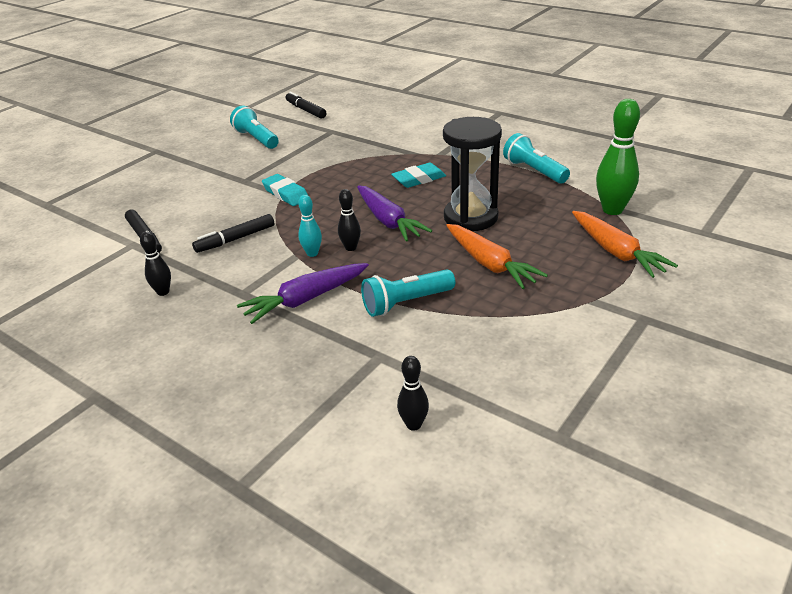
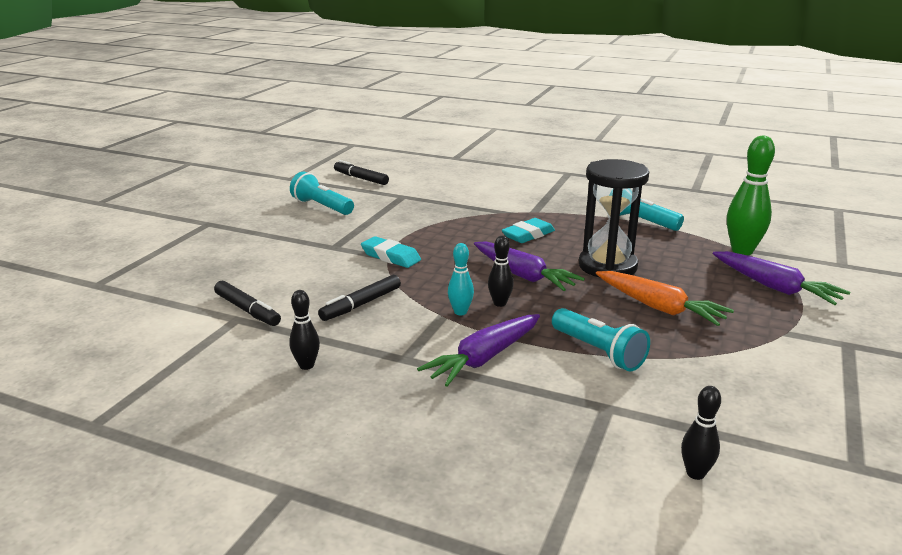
camera: 15 degrees left, 10 degrees down
(406, 303) = (598, 352): turquoise flashlight -> turquoise flashlight turned 90 degrees counterclockwise
(616, 252) = (775, 287): orange carrot -> purple carrot

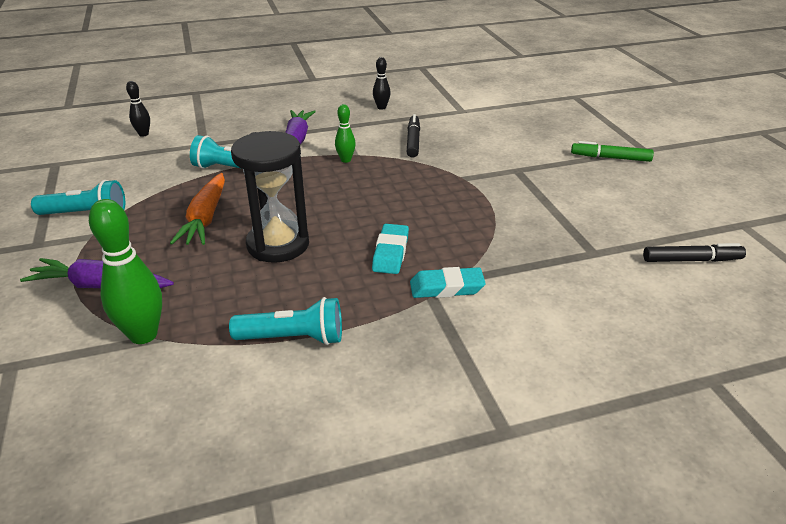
camera: 140 degrees right, 10 degrees up
(247, 228) = (610, 158): none -> green marker
(247, 310) = (466, 115): black marker -> none
(322, 207) = (620, 202): turquoise flashlight -> turquoise flashlight (86, 214)
(390, 257) = (461, 179): turquoise eraser -> turquoise eraser (446, 287)
(460, 312) = (346, 160): turquoise bowling pin -> green bowling pin
(500, 303) = (328, 175): black bowling pin -> none
(523, 275) = (339, 204): purple carrot -> none
(659, 307) = (205, 218): orange carrot -> orange carrot turned 90 degrees counterclockwise

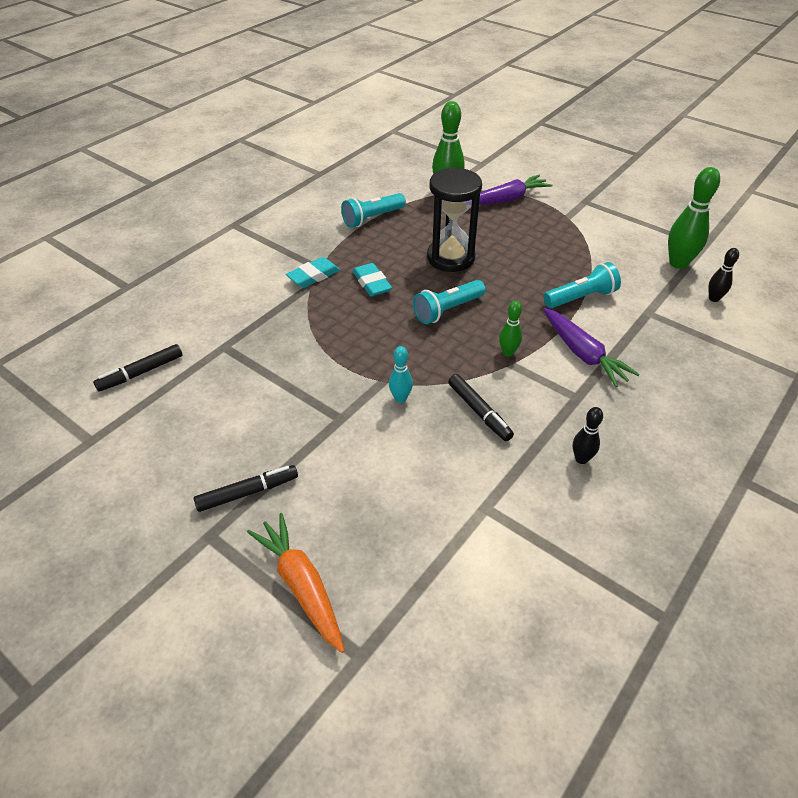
camera: 145 degrees right, 10 degrees up
(86, 214) = (599, 225): turquoise flashlight -> turquoise flashlight (447, 310)
(108, 160) = (678, 263): none -> green bowling pin
(205, 218) = (524, 254): orange carrot -> orange carrot (301, 585)
(460, 164) = (400, 398): none -> turquoise bowling pin
(610, 158) = (247, 492): green marker -> black marker

